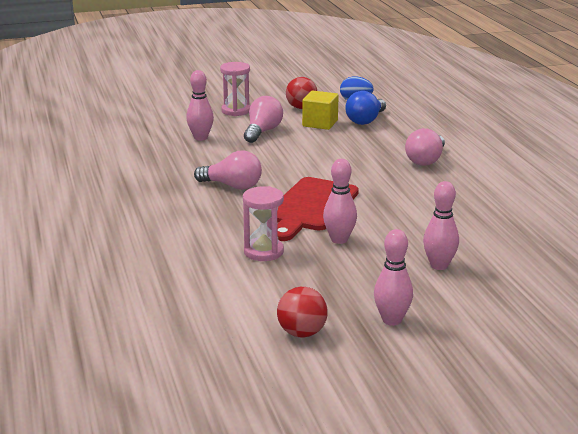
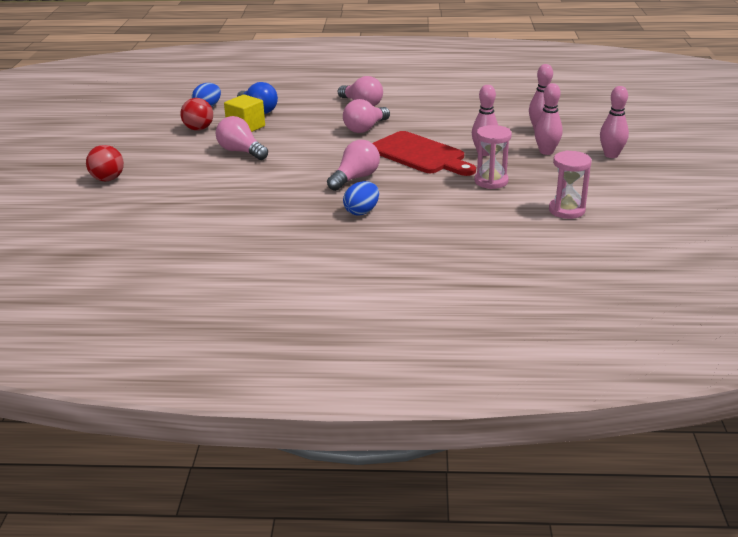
camera: 70 degrees left, 5 degrees up
(160, 200) = (362, 212): none -> blue egg
(200, 138) = (227, 179): pink bowling pin -> pink bowling pin (546, 152)
(236, 111) = (173, 156): pink hourglass -> pink hourglass (566, 210)
(302, 333) = (621, 184): red ball -> red ball (108, 179)
(359, 172) = (365, 128): none -> pink light bulb

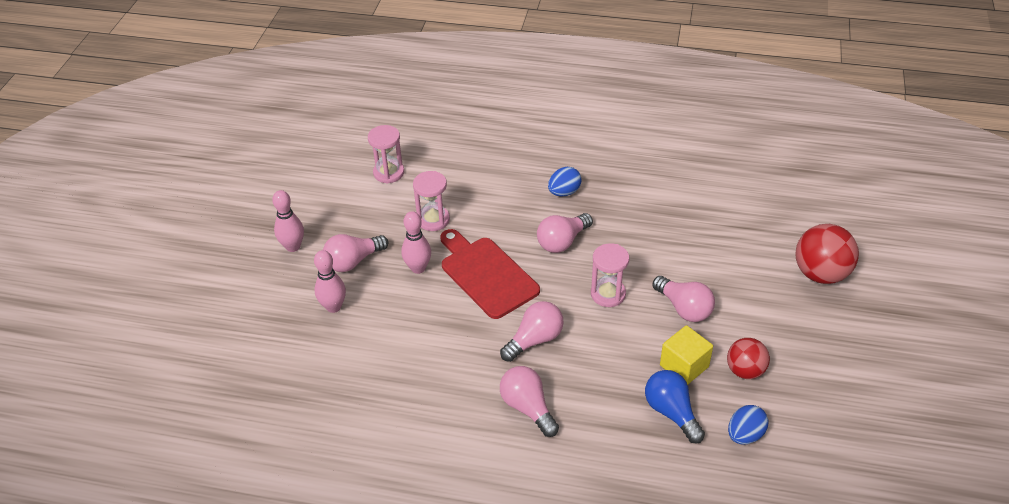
camera: 170 degrees left, 15 degrees up
(108, 179) = (820, 274): red ball -> red ball, size x1.56
(307, 153) = (608, 294): none -> pink hourglass
(546, 152) = (353, 261): pink bowling pin -> pink light bulb

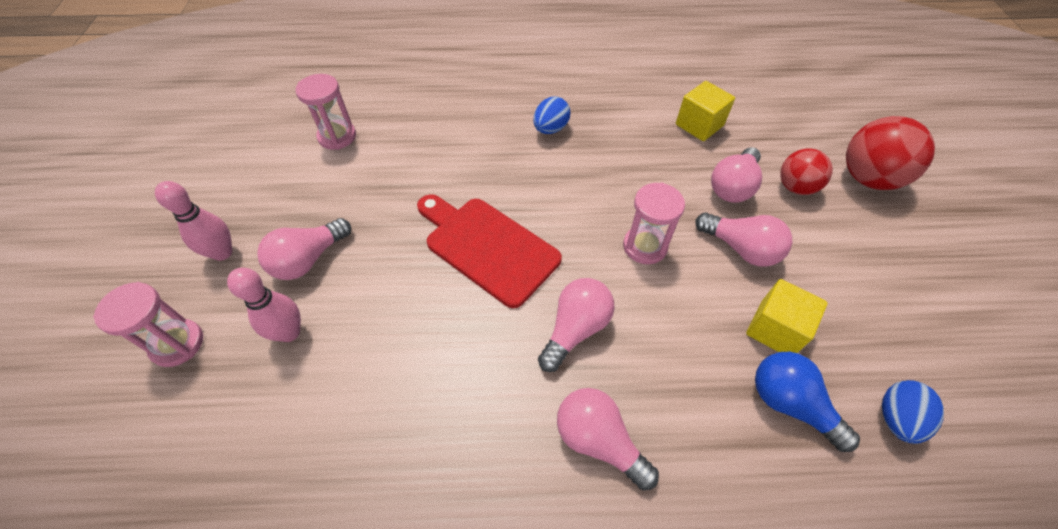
camera: 15 degrees left, 10 degrees up
(418, 268) = (397, 254): pink bowling pin -> none
(433, 220) = (404, 186): pink hourglass -> pink hourglass (177, 344)
(562, 241) = (567, 188): pink light bulb -> pink light bulb (733, 186)
(693, 208) = (699, 125): none -> yellow cube
(745, 370) = (849, 320): red ball -> red ball (795, 187)

